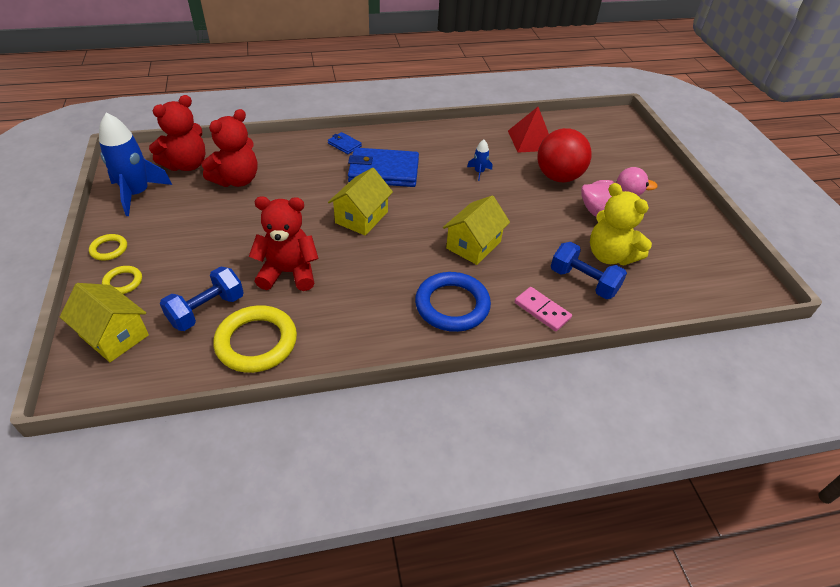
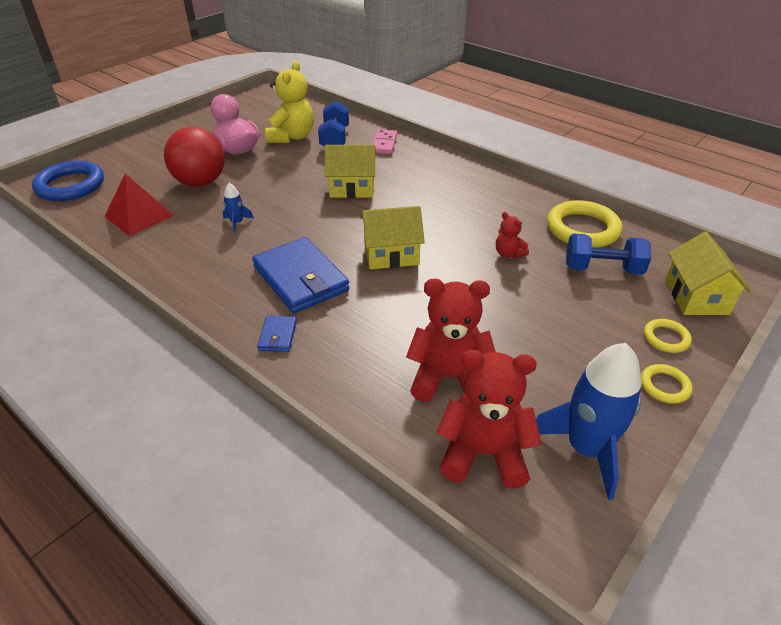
camera: 125 degrees left, 5 degrees down
(288, 273) = (508, 254): red teddy bear -> red teddy bear, size x0.50
(452, 305) = (428, 173): blue ring -> blue ring (70, 185)

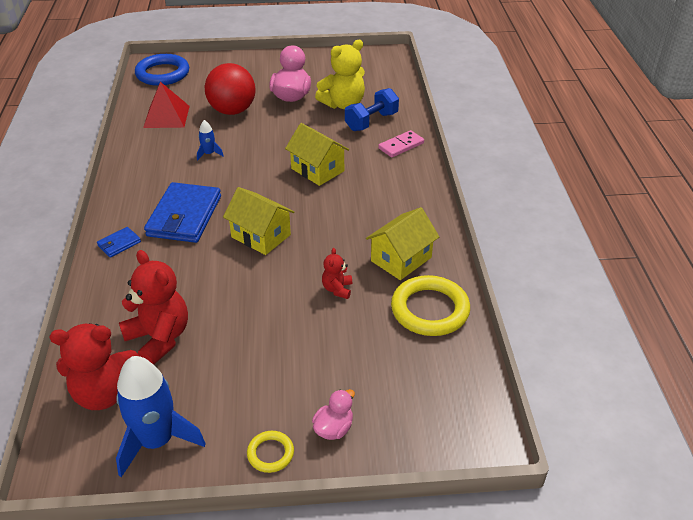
camera: 45 degrees right, 0 degrees up
(483, 453) = (104, 393): red teddy bear -> red teddy bear turned 120 degrees clockwise
(602, 269) = (385, 349): blue dumbbell -> none
(666, 338) = (333, 428): yellow ring -> pink duck
(696, 297) = (417, 423): yellow house -> yellow house (401, 259)

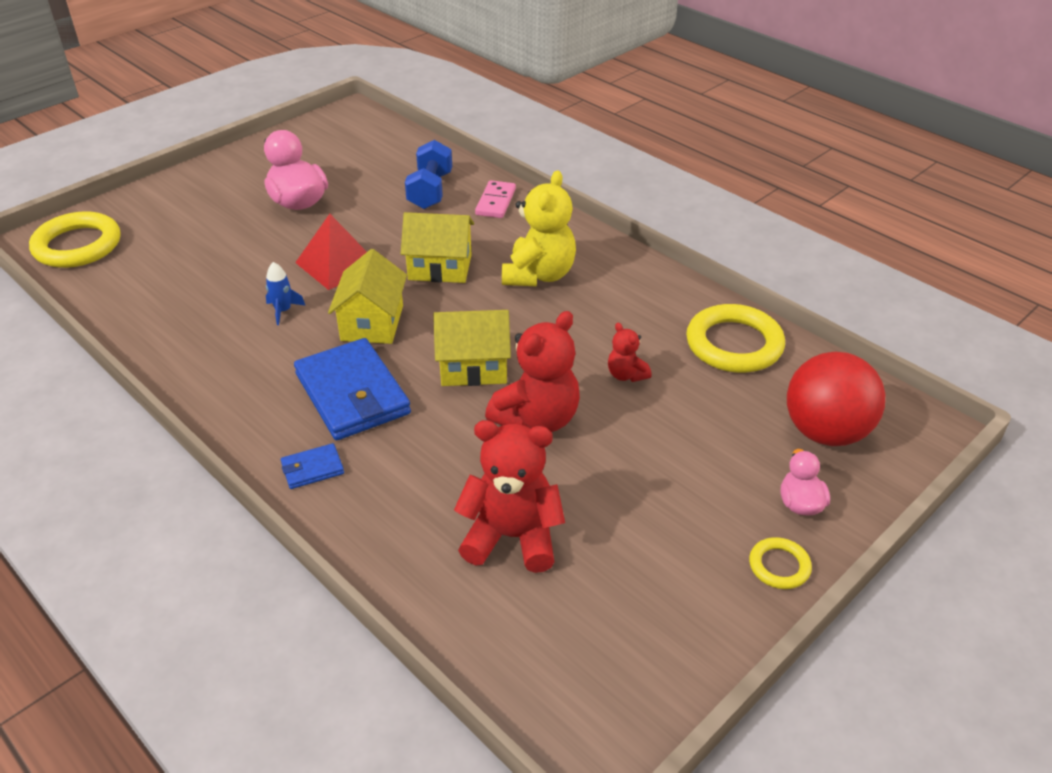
camera: 40 degrees left, 0 degrees up
(104, 393) = (533, 633): red teddy bear -> red teddy bear (537, 419)
(119, 244) = (312, 469): blue wallet -> blue wallet turned 60 degrees clockwise
(156, 441) = (659, 637): blue rocket -> none
(162, 74) = (77, 245): blue ring -> yellow ring
(166, 116) = (160, 294): red pyramid -> red pyramid (337, 264)
(232, 111) = (243, 249): red ball -> red ball (825, 432)
(343, 104) = (373, 186): yellow teddy bear -> yellow teddy bear (539, 275)
(401, 259) = (646, 312): yellow house -> yellow house (372, 323)

